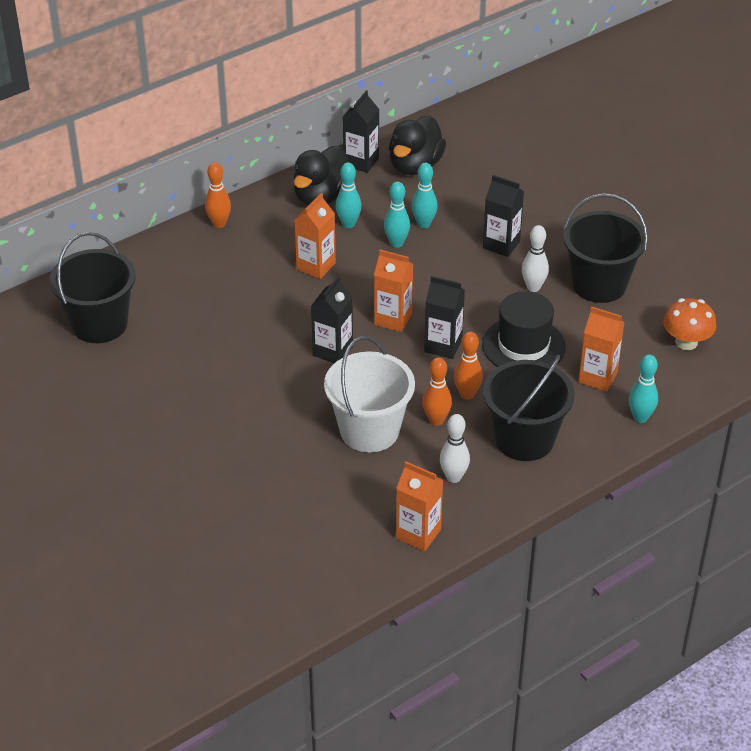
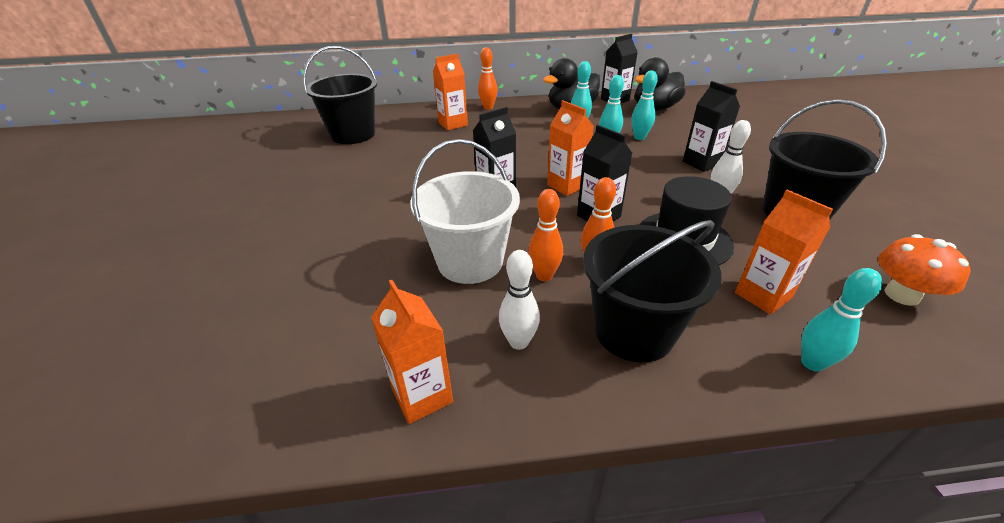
camera: 30 degrees right, 5 degrees down
(316, 266) = (533, 141): orange carton -> orange carton (453, 124)

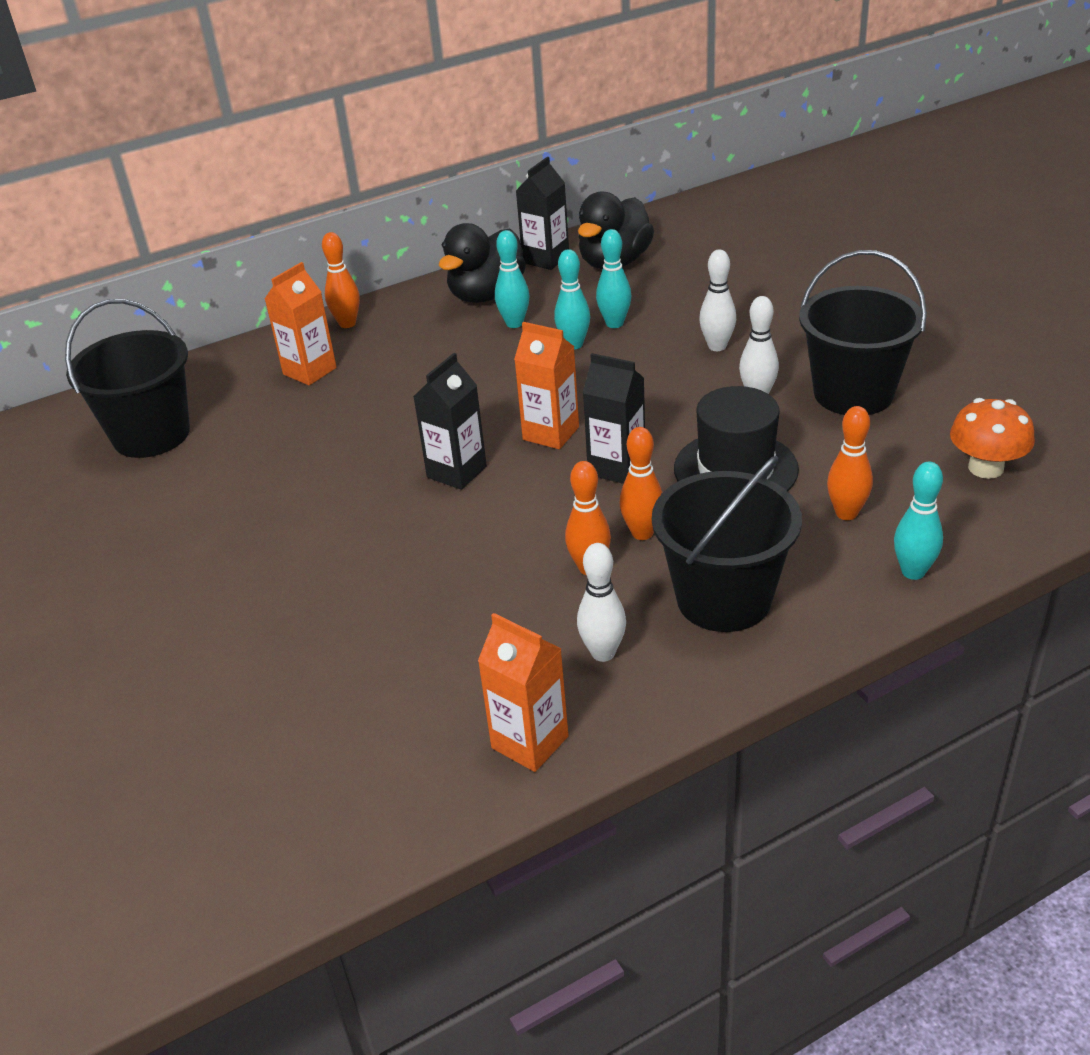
camera: 20 degrees left, 0 degrees up
(470, 261) = (485, 580): white bucket -> none
(701, 163) = (717, 346): black carton -> white bowling pin
(763, 295) = (846, 513): orange carton -> orange bowling pin

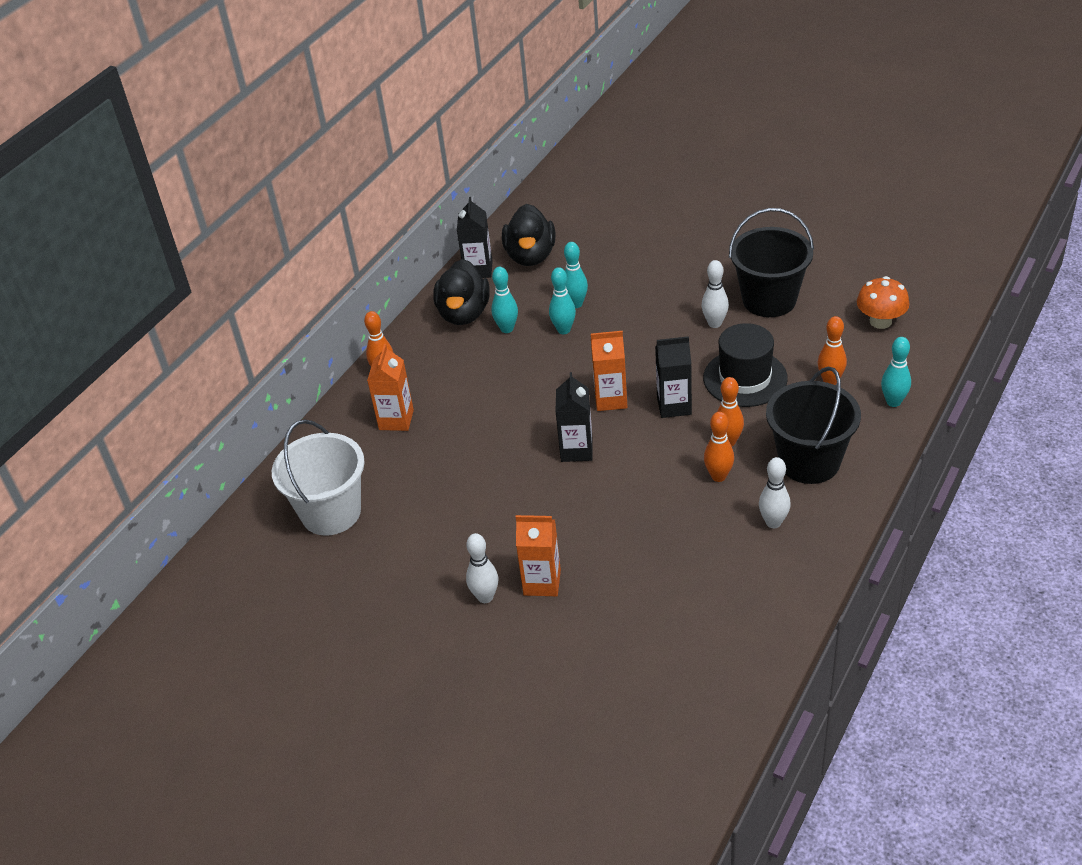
camera: 30 degrees left, 5 degrees up
(151, 435) = (331, 512): black bucket -> white bucket
(530, 742) = (781, 589): orange carton -> orange carton (542, 582)
(717, 346) = (658, 297): white bowling pin -> white bowling pin (485, 597)

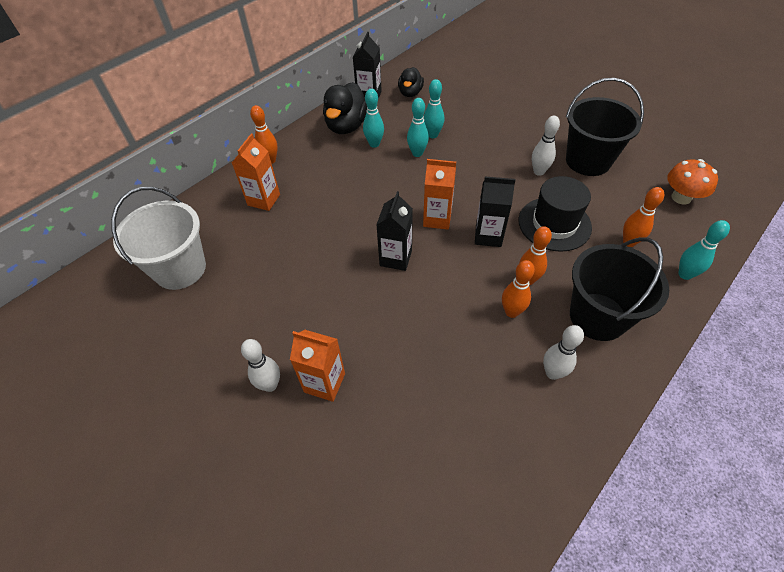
camera: 10 degrees right, 10 degrees up
(530, 256) = (410, 93): black duck -> black duck, size x0.62

